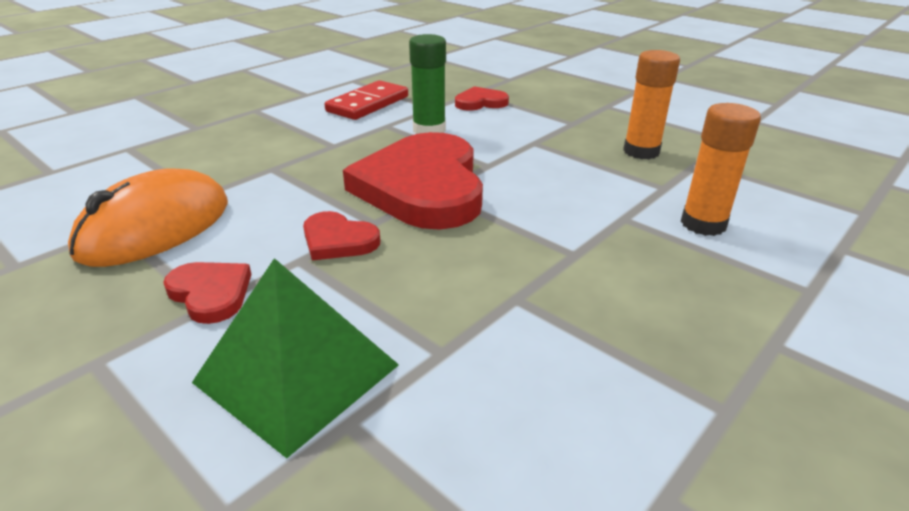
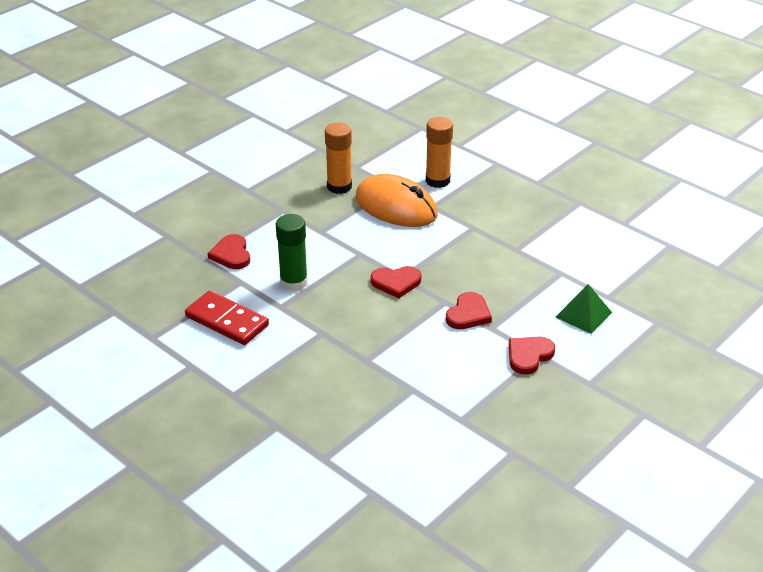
camera: 90 degrees left, 5 degrees up
(155, 228) = (461, 399): orange mouse -> orange mouse (396, 207)
(297, 373) = (583, 314): green pyramid -> green pyramid, size x0.61
(423, 187) = (396, 283): red heart -> red heart, size x0.45

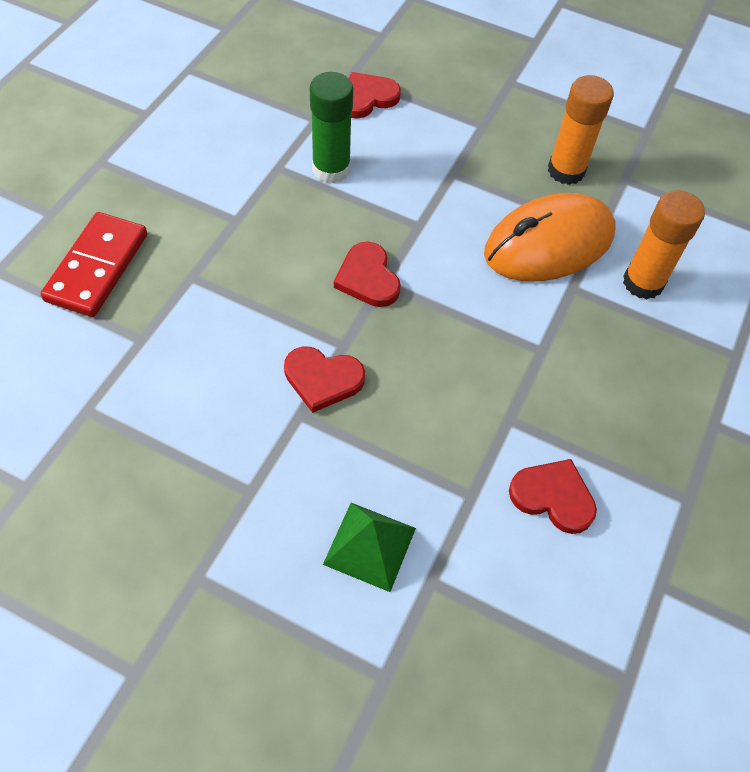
camera: 70 degrees right, 20 degrees up
(227, 321) = (235, 124): red domino -> red domino (97, 267)
(396, 207) = (548, 244): orange mouse -> orange mouse turned 45 degrees clockwise
(529, 356) = (244, 477): red heart -> red heart (553, 497)

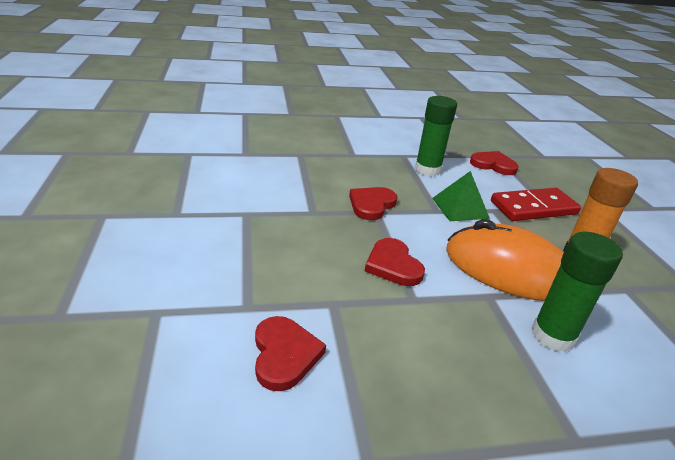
camera: 55 degrees right, 25 degrees down
(97, 267) = (275, 131): red domino -> red domino (533, 208)
(323, 379) = (279, 213): red heart -> red heart (393, 265)
(369, 546) = (168, 272): green pyramid -> green pyramid (460, 208)
(643, 283) = (552, 336): orange glue stick -> green glue stick

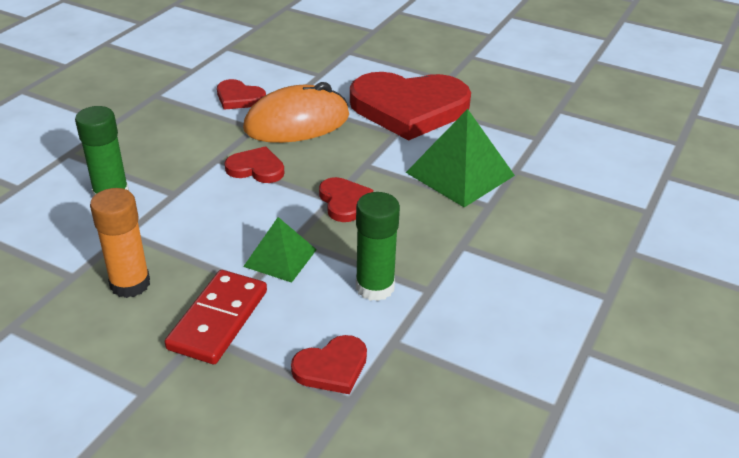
camera: 130 degrees right, 5 degrees up
(192, 219) = (409, 108): none -> red heart
(276, 171) = (460, 174): none -> green pyramid
(507, 269) = (179, 222): orange mouse -> orange mouse (297, 123)

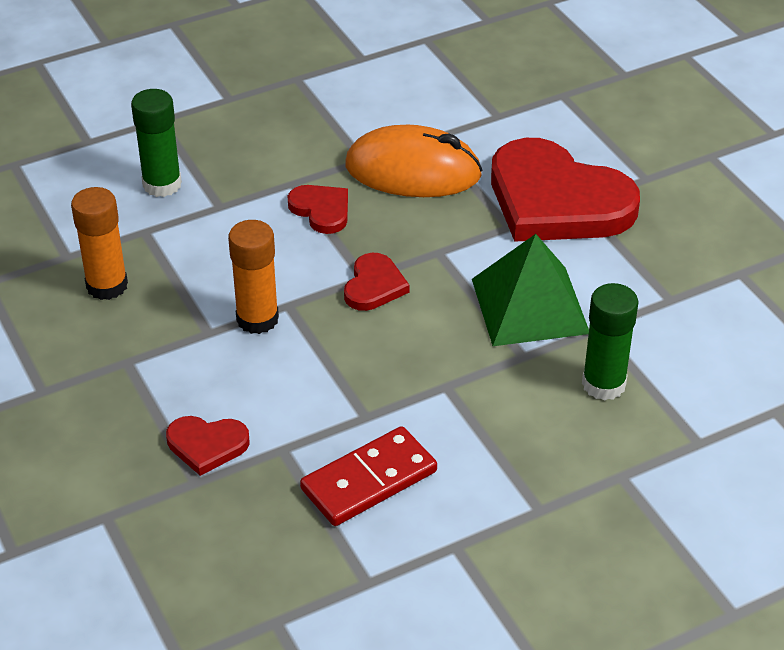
camera: 35 degrees right, 5 degrees up
(218, 319) = (151, 354): red domino -> red domino (369, 480)
(239, 98) = (380, 114): red heart -> none
(280, 258) = (257, 319): green pyramid -> orange glue stick
(375, 287) = (316, 389): green glue stick -> green glue stick (603, 384)

